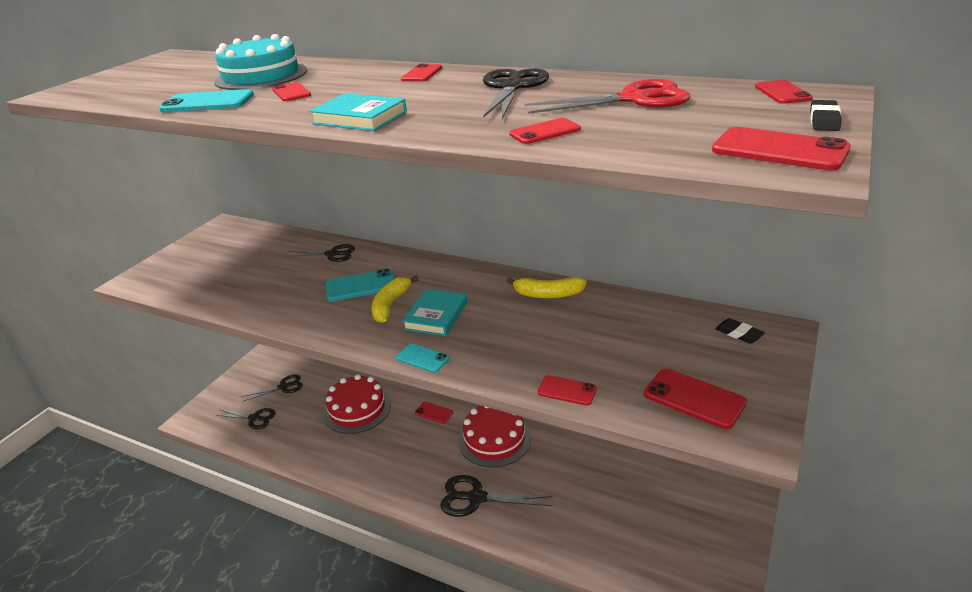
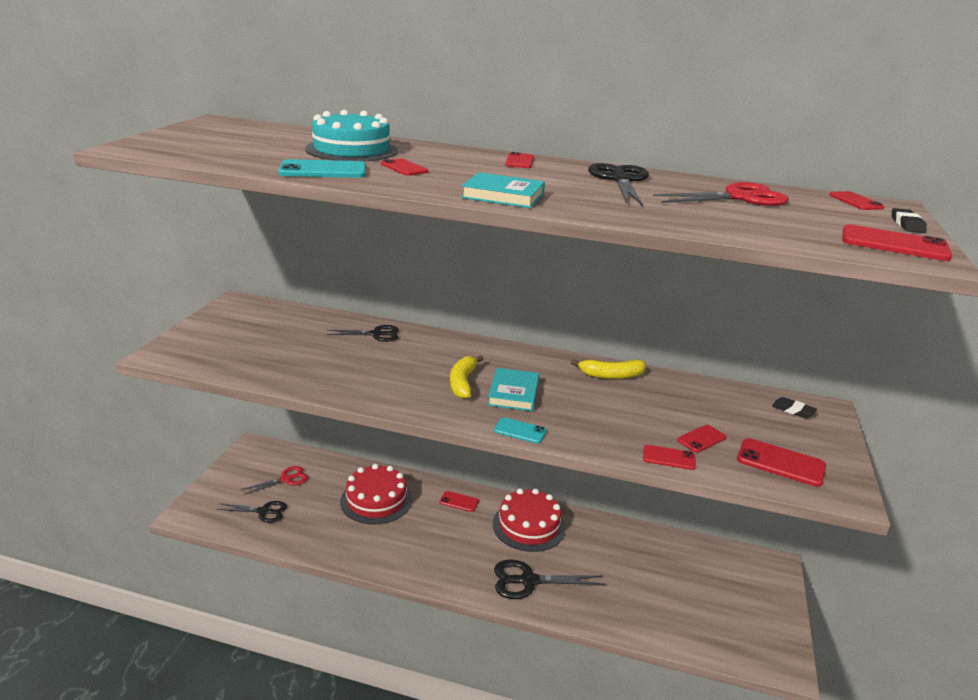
camera: 15 degrees left, 5 degrees down
(283, 387) = (286, 479): black scissors -> red scissors
(361, 286) = (422, 365): turquoise phone -> none
(545, 132) = (690, 219): red phone -> red phone (701, 439)

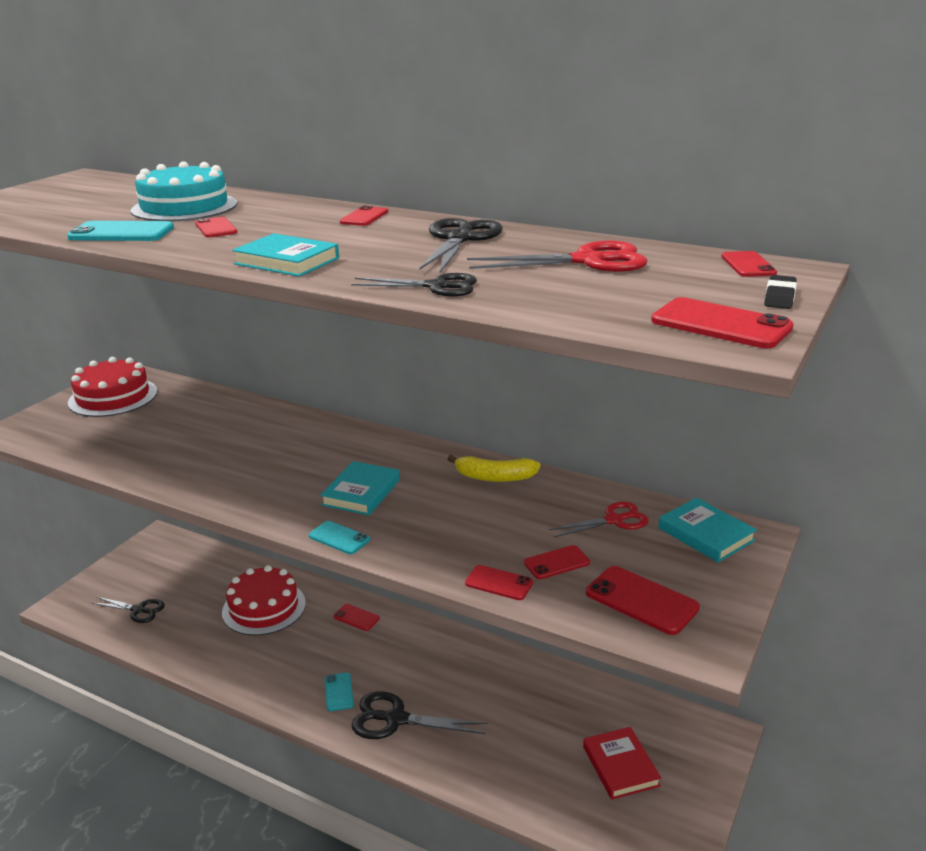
camera: 15 degrees right, 0 degrees up
(286, 479) = (177, 576): red scissors -> red scissors (614, 520)
(376, 334) = (249, 416): black scissors -> black scissors (436, 287)
(463, 383) = (310, 477): yellow banana -> none
(472, 564) = (339, 692): none -> turquoise phone
(529, 525) = (426, 653): red cake -> red cake (113, 397)
(715, 597) = (620, 766): none -> red book
(793, 410) = (706, 534): black eraser -> turquoise book

